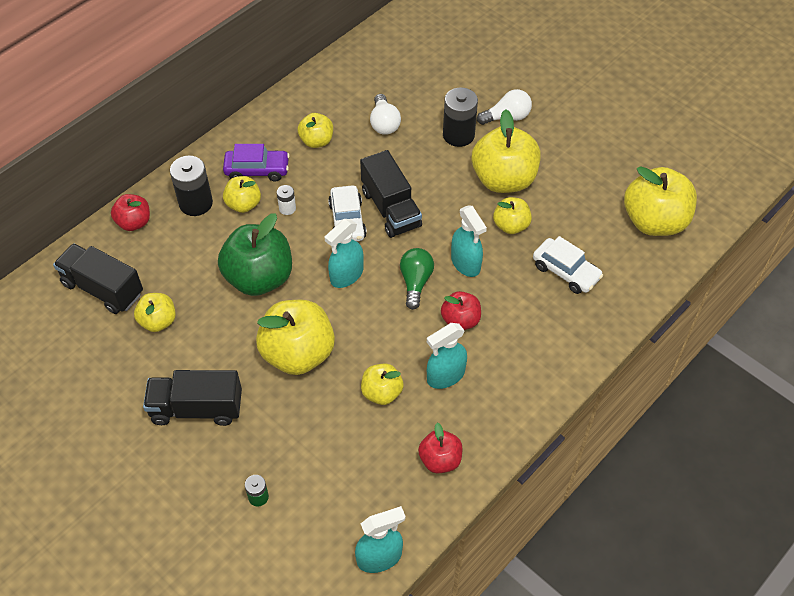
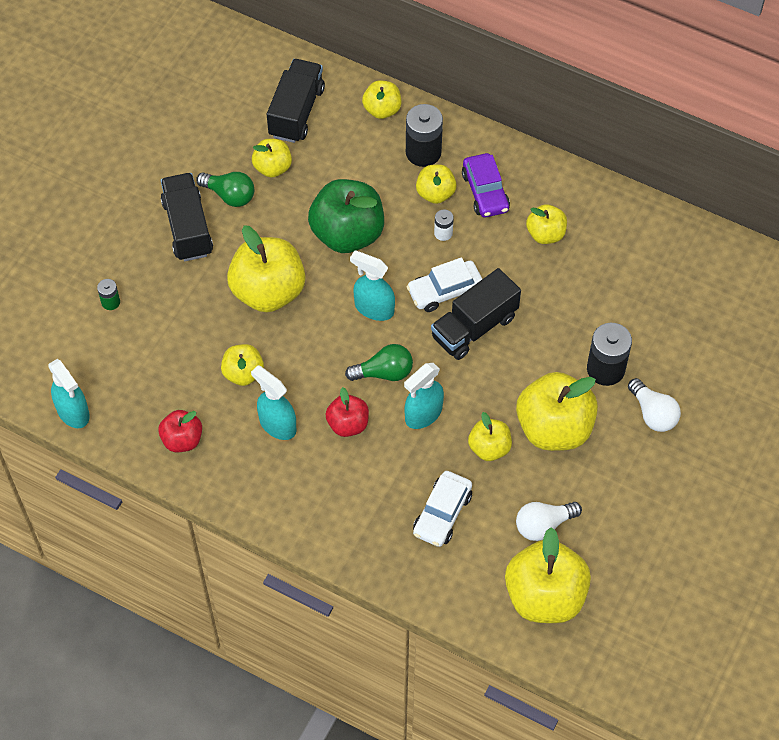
camera: 75 degrees right, 5 degrees up
(134, 222) = (382, 110): red apple -> yellow apple
(174, 364) = (229, 195): none -> green light bulb
(384, 123) = (596, 291): white light bulb -> white light bulb (543, 525)

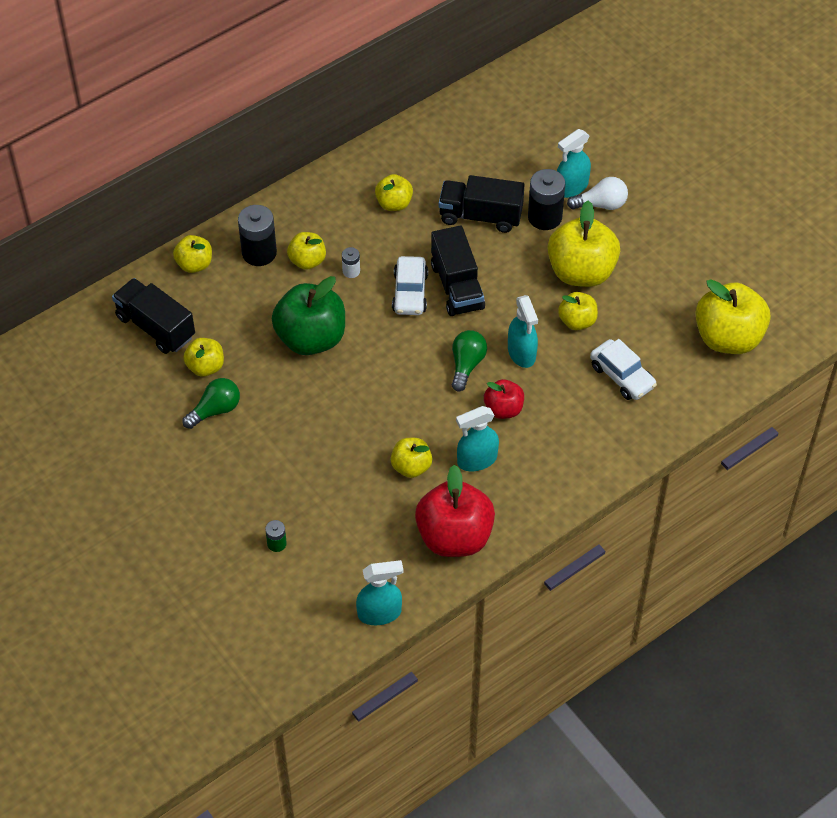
camera: 65 degrees left, 5 degrees down
(182, 440) = (454, 537): red apple -> red apple, size x1.85
(187, 228) = (231, 455): black truck -> black truck (480, 216)
(268, 291) = (336, 418): yellow apple -> none
(374, 308) = (398, 348): turquoise spray bottle -> turquoise spray bottle (571, 187)
(485, 192) = (327, 226): purple car -> none
(543, 525) = (665, 314): white light bulb -> none

